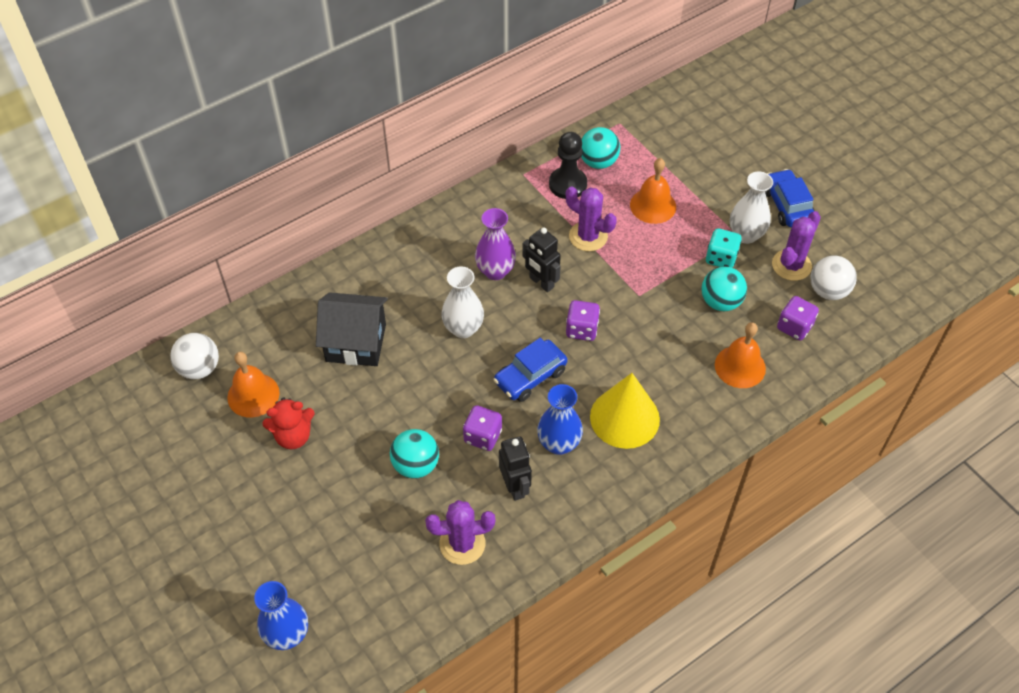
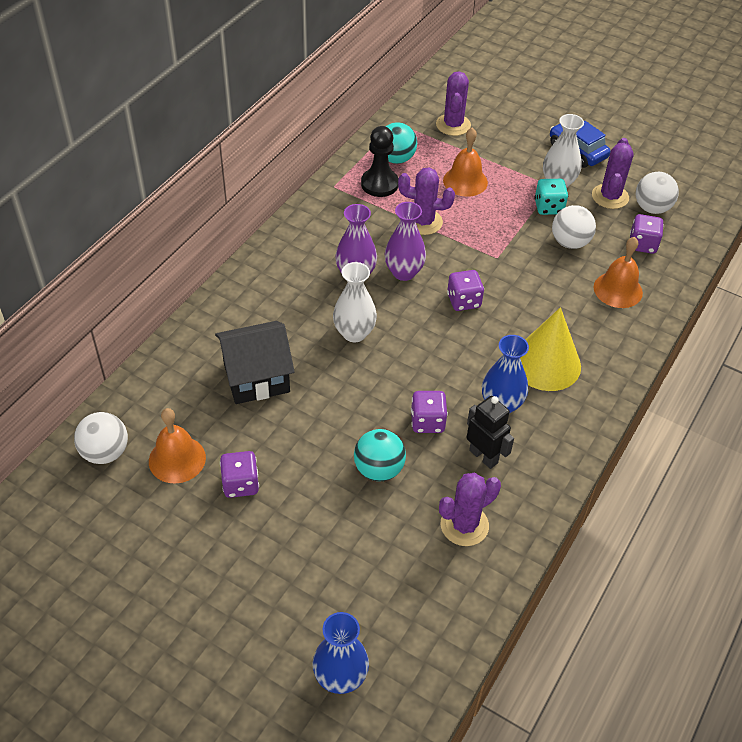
camera: 25 degrees left, 5 degrees down
(293, 436) = (240, 484): red teddy bear -> purple dice
(530, 376) = (441, 355): blue car -> none
(541, 282) = (404, 272): black robot -> purple vase
(675, 141) = (453, 125): none -> purple cactus
(720, 302) = (570, 242): turquoise ball -> white ball

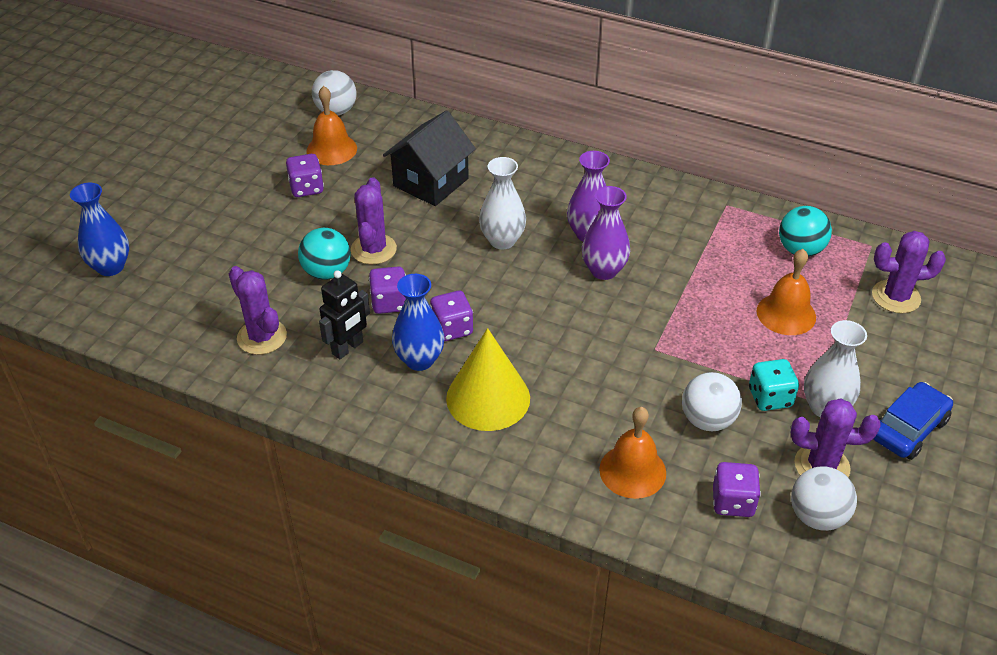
camera: 85 degrees right, 5 degrees down
(256, 377) = (431, 182): black house -> black house turned 60 degrees clockwise
(379, 184) = (746, 240): black pawn -> none
(423, 222) = (694, 281): purple cactus -> purple cactus (373, 249)
(463, 301) = (572, 322): purple dice -> purple dice (452, 329)

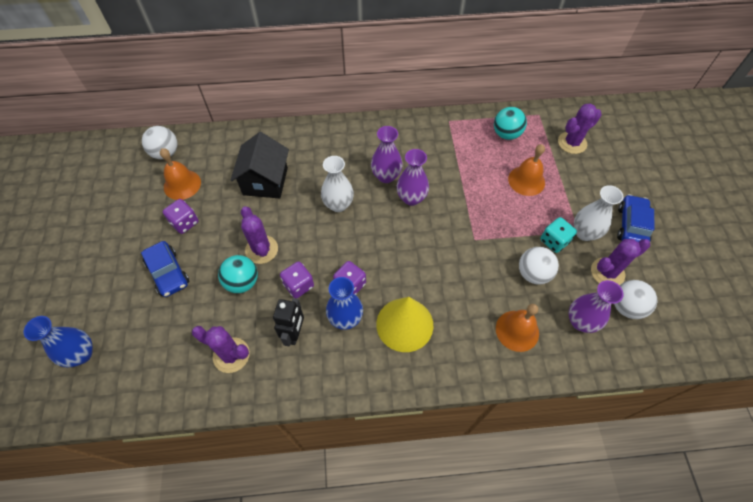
camera: 30 degrees left, 15 degrees up
(252, 230) = (168, 273): none -> blue car
(732, 502) = (580, 321): purple dice -> purple vase

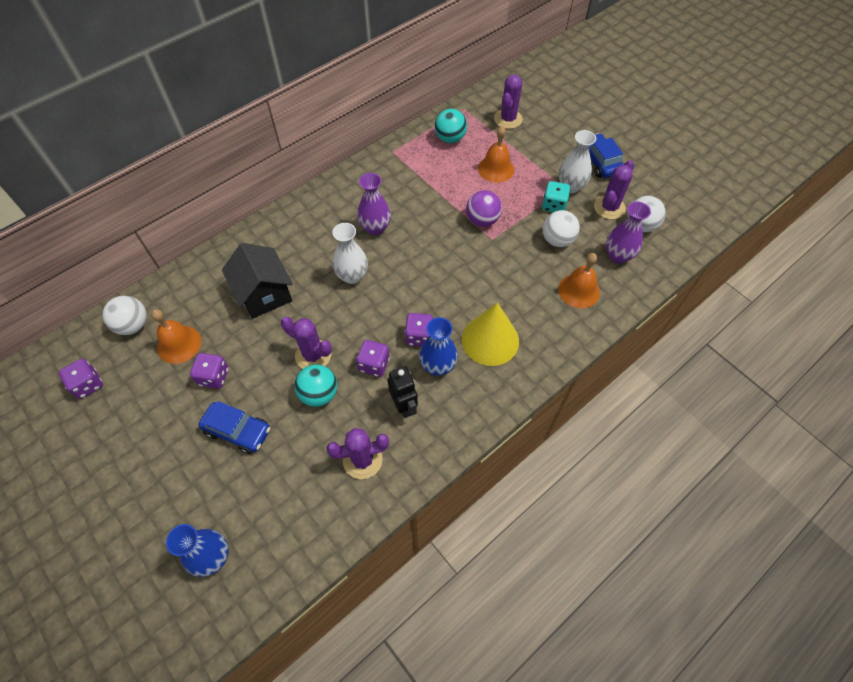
camera: 35 degrees left, 0 degrees up
(107, 178) = (88, 384): none -> purple dice
(411, 198) = (413, 234): purple vase -> none
(479, 218) = (482, 220): none -> purple ball

